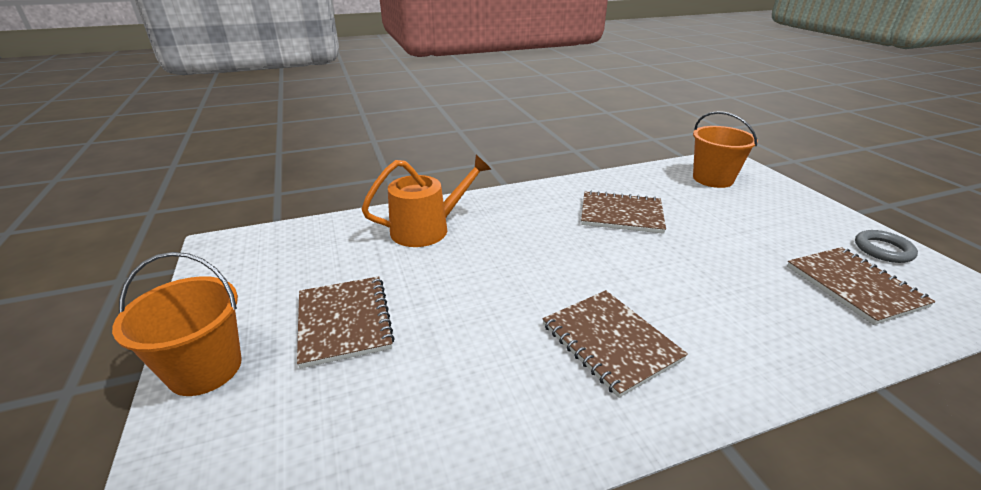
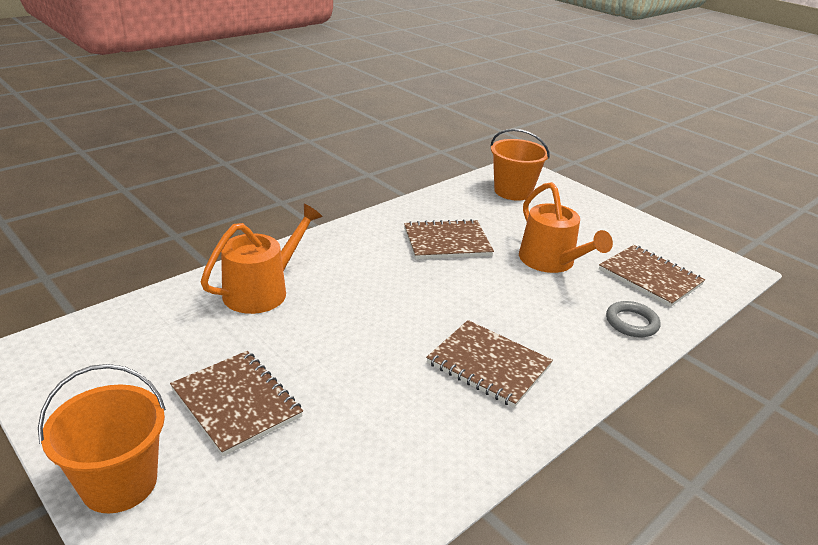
camera: 25 degrees left, 0 degrees up
(729, 249) = (550, 261): none -> orange watering can
(883, 250) = (662, 241): grey ring -> grey ring (631, 323)

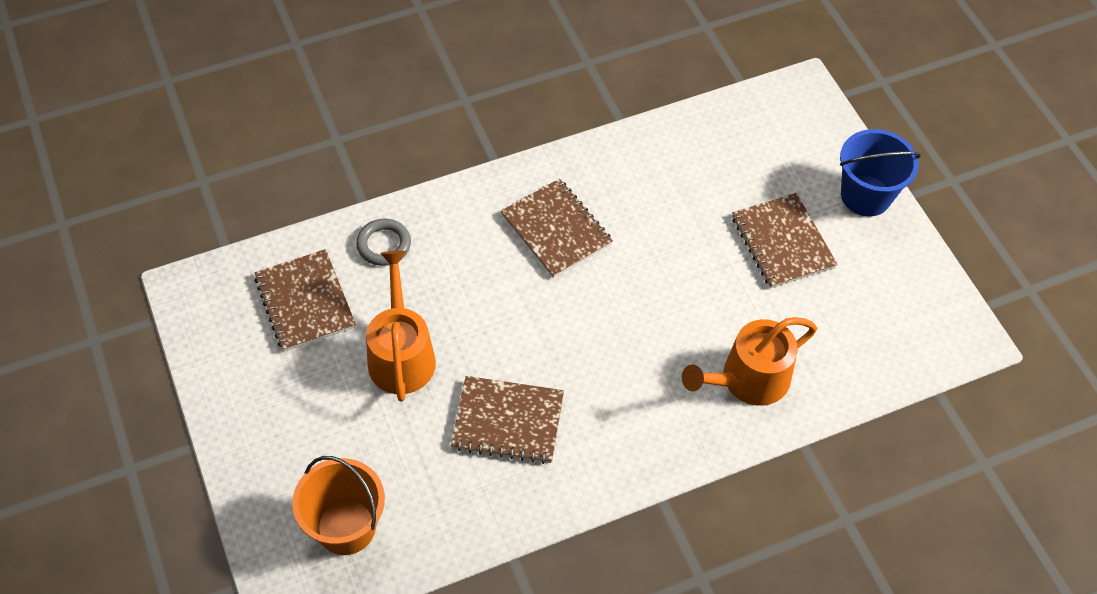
camera: 160 degrees left, 25 degrees up
(119, 483) = (865, 195): orange bucket -> blue bucket

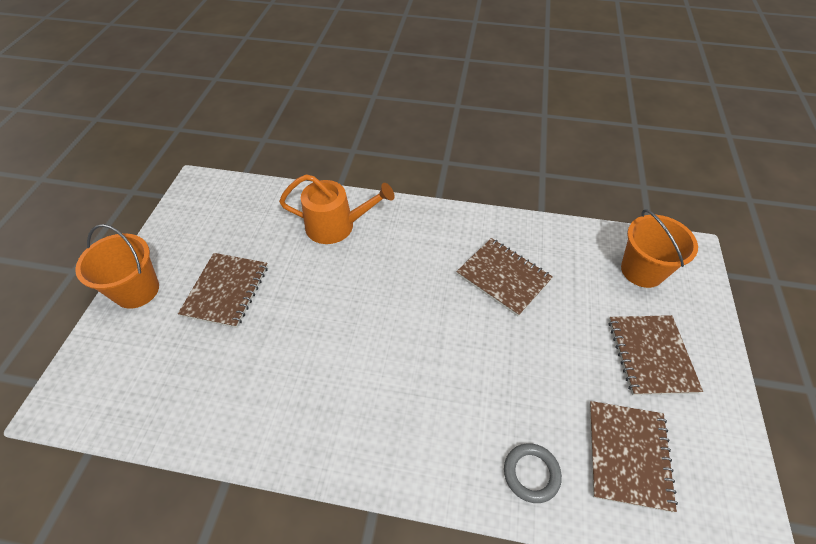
camera: 145 degrees left, 5 degrees down
(401, 355) = (559, 361): orange watering can -> none
(556, 230) = (372, 396): brown notebook -> brown notebook (651, 355)
(865, 195) = (137, 290): blue bucket -> orange bucket

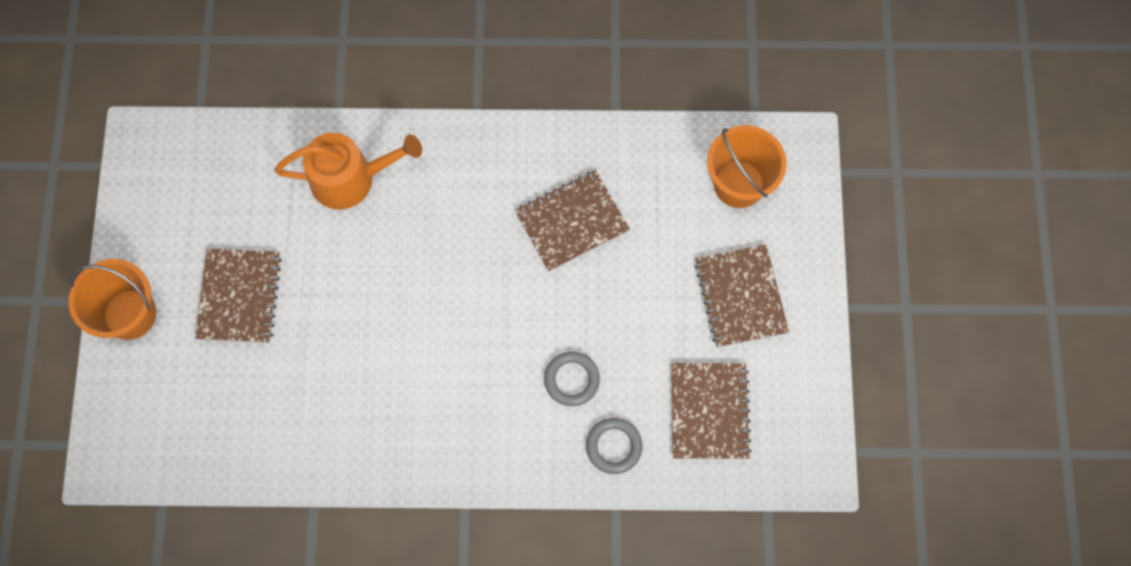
camera: 10 degrees left, 20 degrees up
(494, 402) = (571, 379): none -> grey ring
(503, 277) = (572, 222): brown notebook -> brown notebook turned 60 degrees counterclockwise

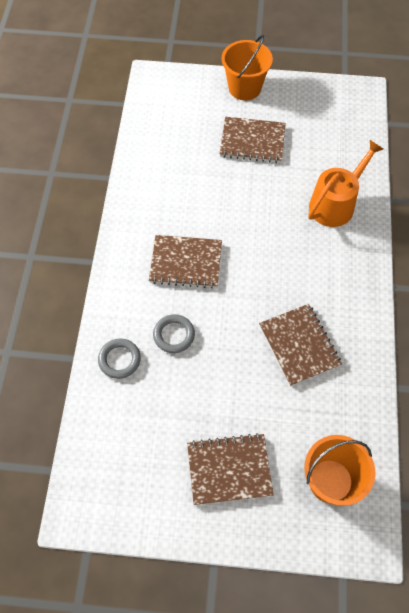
camera: 95 degrees right, 10 degrees down
(350, 178) = (335, 204): orange watering can -> orange watering can turned 135 degrees counterclockwise
(709, 411) = (136, 433): brown notebook -> brown notebook (186, 263)

